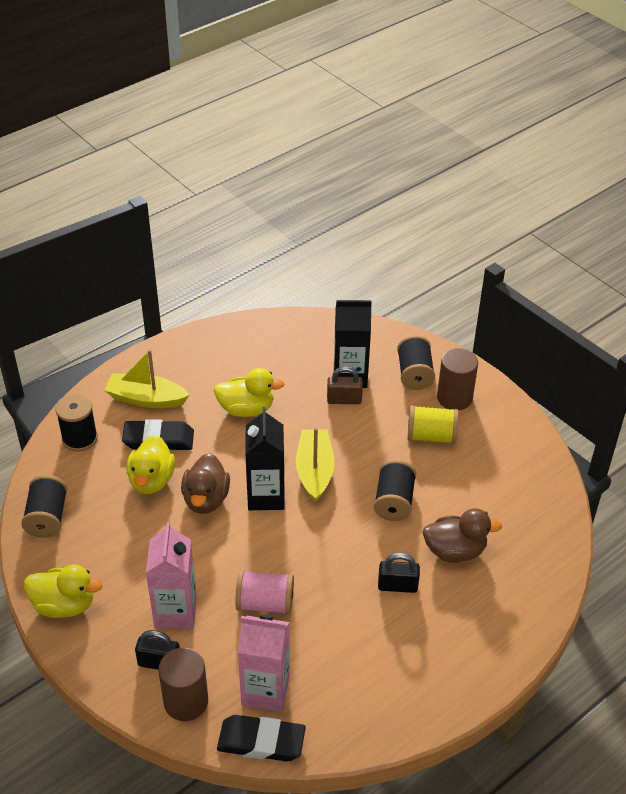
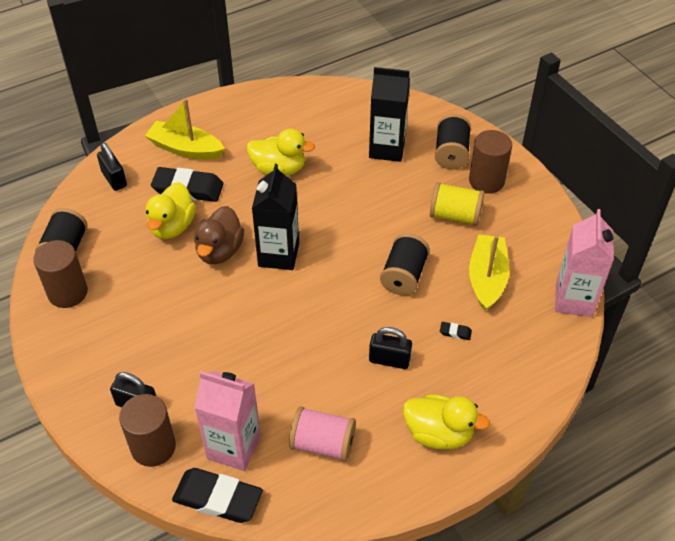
camera: 10 degrees right, 5 degrees up
(60, 560) = (68, 292): none -> brown cylinder
(64, 605) = (60, 336): yellow duck -> yellow duck (438, 433)
(80, 438) = (114, 179): black spool -> black padlock
(175, 611) = (164, 356): pink carton -> pink carton (574, 300)
(265, 603) = (254, 360): pink spool -> pink spool (323, 444)
(314, 471) = (331, 236): yellow boat -> yellow boat (487, 278)
(344, 400) = (376, 170): brown padlock -> none
(455, 551) = (455, 332): brown duck -> black eraser

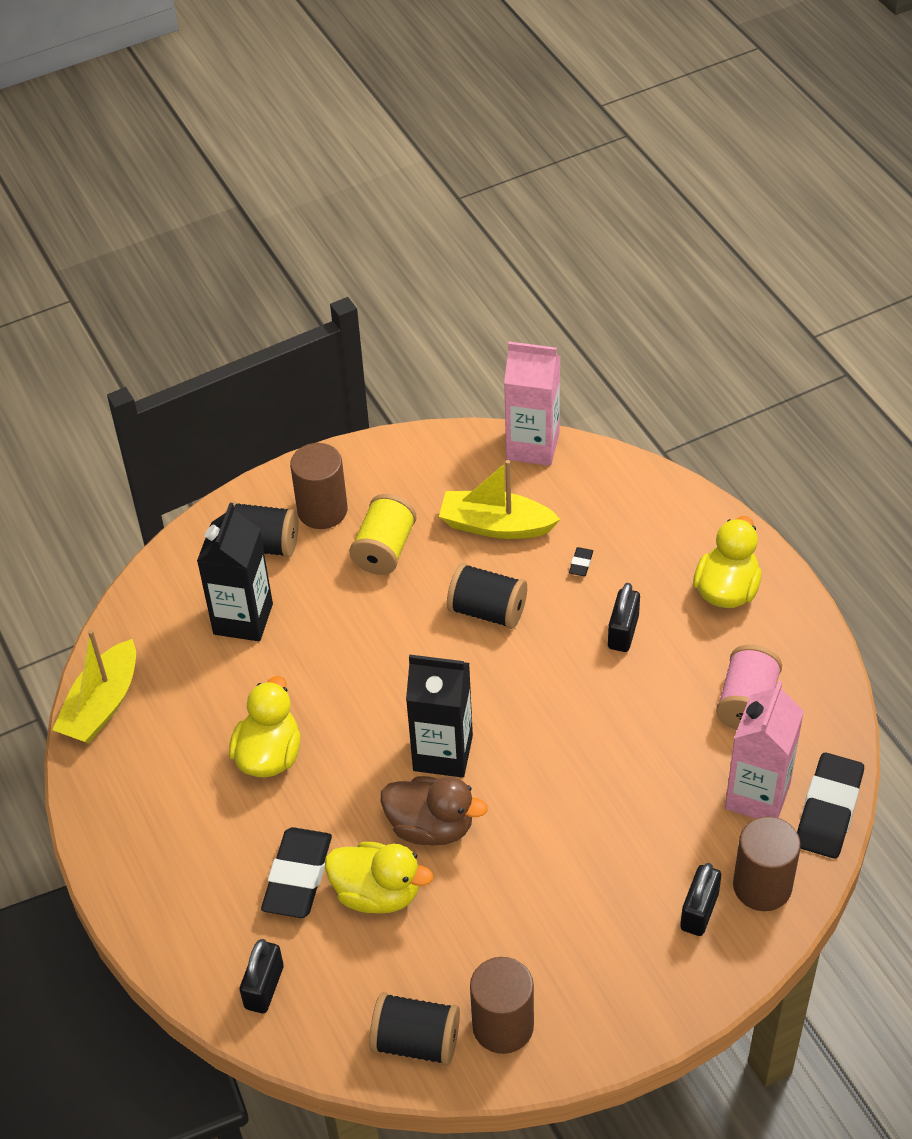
camera: 85 degrees left, 0 degrees up
(114, 179) = (264, 987): black padlock -> black padlock turned 45 degrees counterclockwise
(185, 149) = (206, 886): yellow boat -> yellow boat (102, 705)

